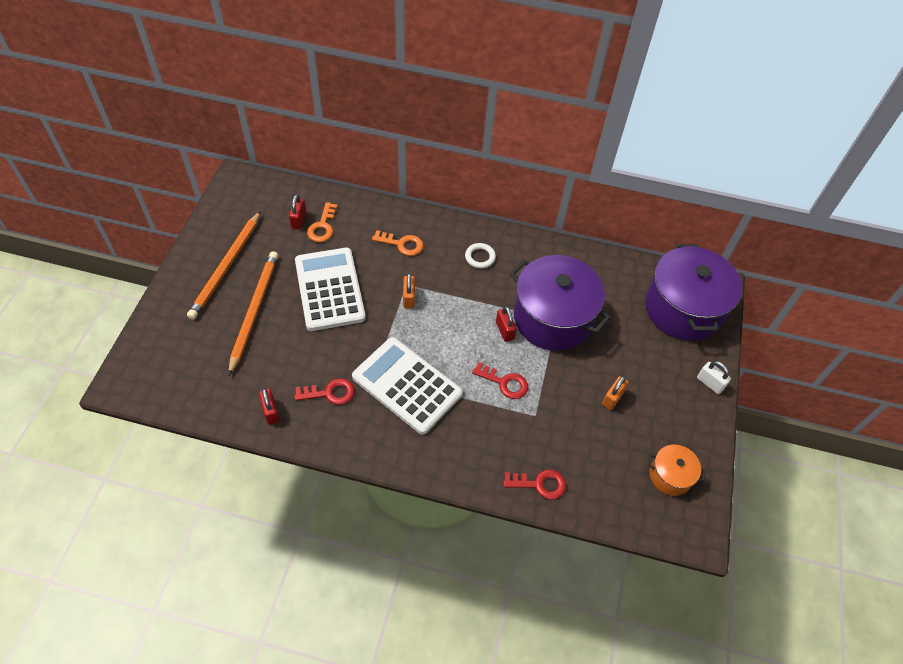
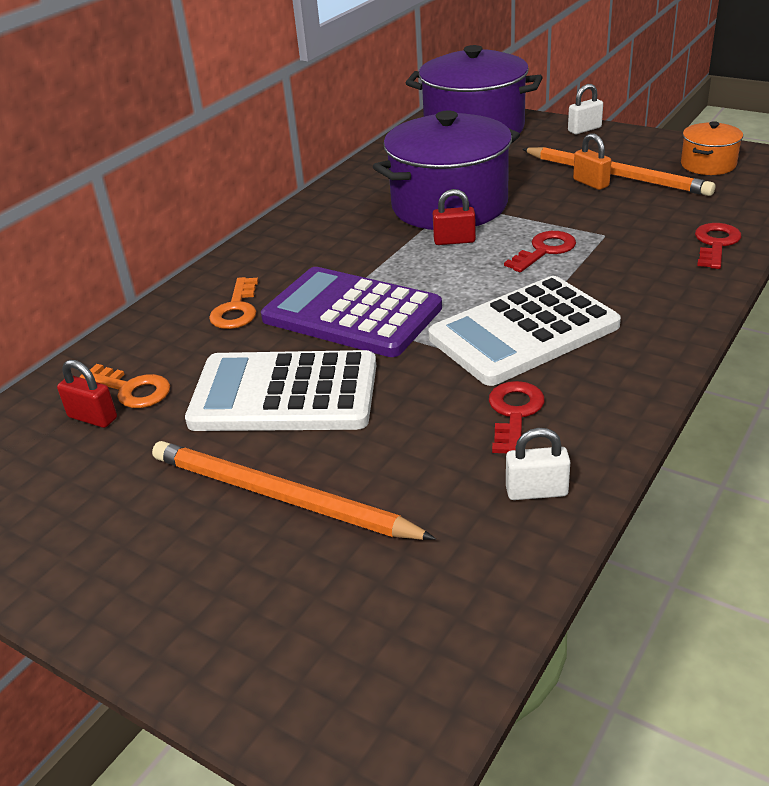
camera: 65 degrees left, 20 degrees down
(226, 267) = (137, 532): orange pencil -> orange pencil (616, 175)
(271, 412) = (536, 491): red padlock -> white padlock
(402, 244) = (236, 309): orange key -> orange key turned 150 degrees clockwise
(409, 298) = (352, 313): orange padlock -> purple calculator
(480, 257) = (310, 245): white ring -> none

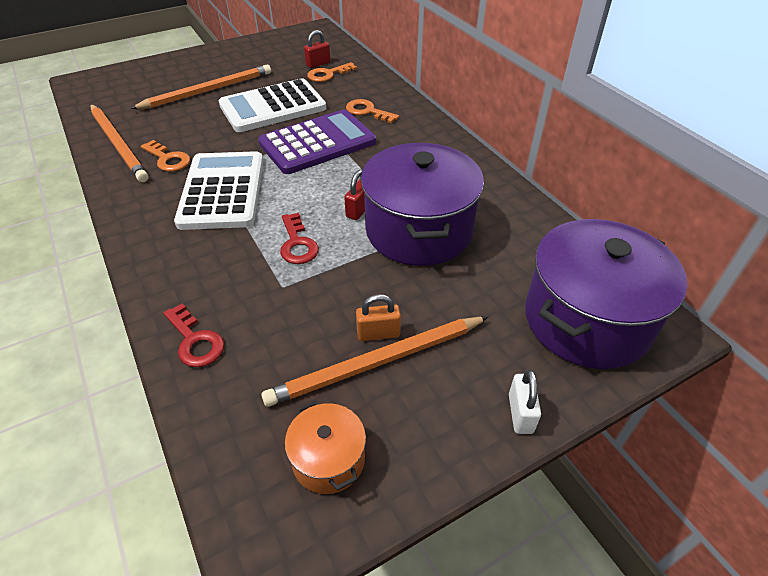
camera: 115 degrees right, 10 degrees up
(284, 394) = (272, 107): white calculator -> white calculator turned 150 degrees counterclockwise
(514, 413) = (168, 159): red key -> orange key
(536, 491) = (118, 144): white padlock -> orange pencil

